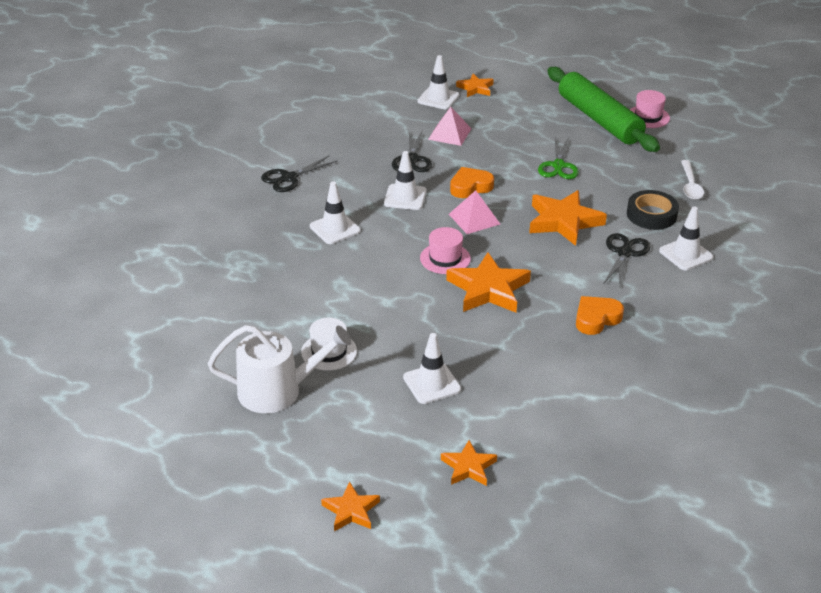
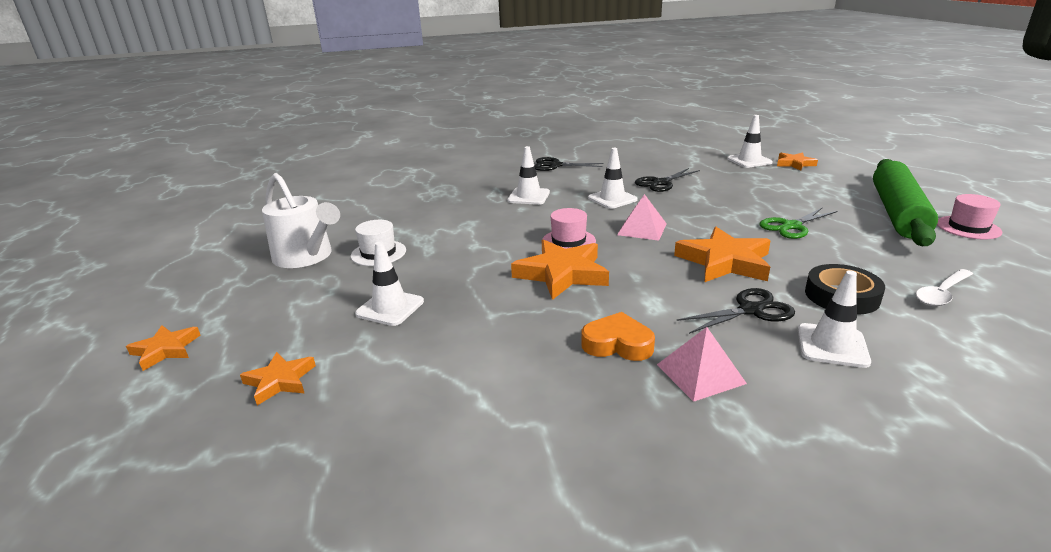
camera: 50 degrees right, 10 degrees down
(449, 134) = (720, 179): pink pyramid -> pink pyramid (700, 374)
(470, 187) = (677, 211): orange heart -> none

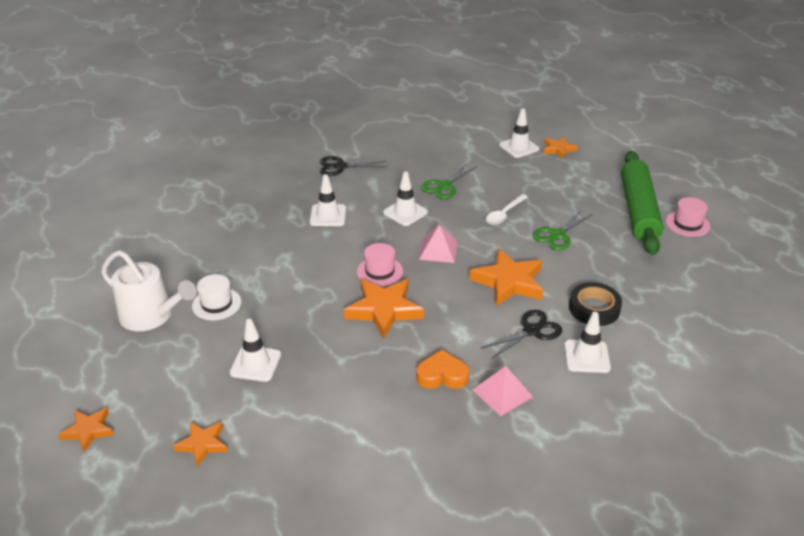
camera: 15 degrees left, 10 degrees up
(661, 183) = (444, 186): black scissors -> green scissors
(941, 294) = (660, 298): white spoon -> white spoon (504, 214)

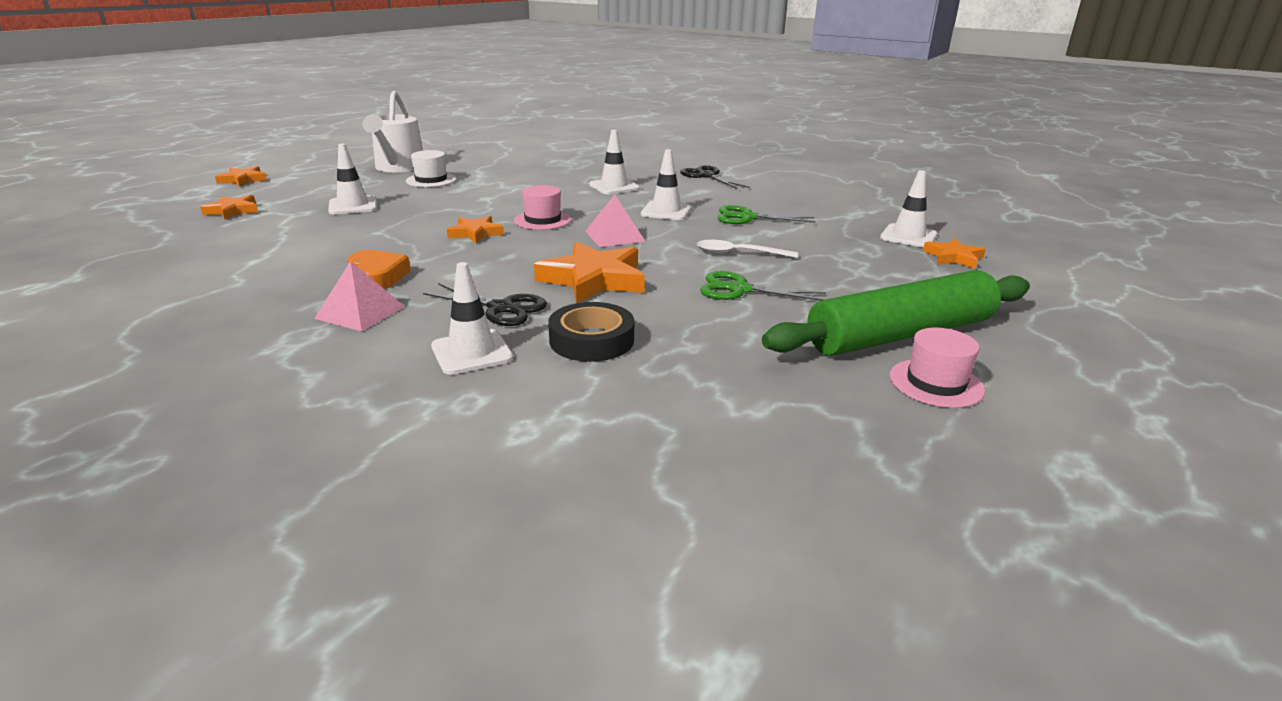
camera: 60 degrees right, 10 degrees down
(384, 310) = (475, 233): orange star -> orange star, size x0.57

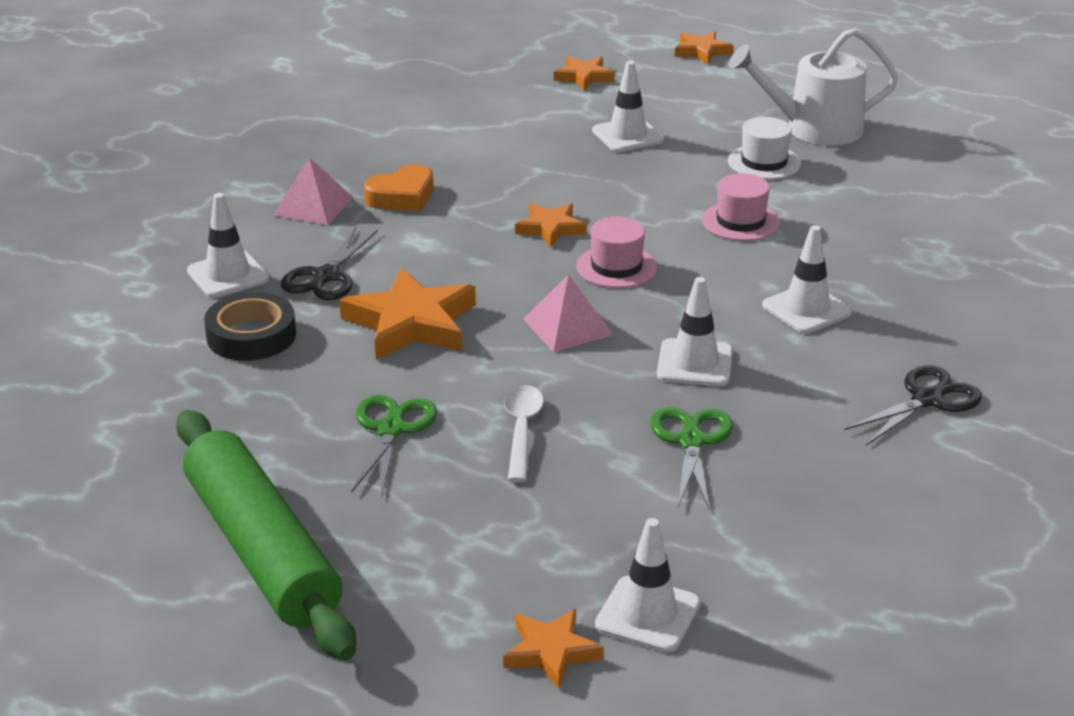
camera: 85 degrees right, 5 degrees up
(936, 383) = (142, 559): pink hat -> pink hat (740, 221)

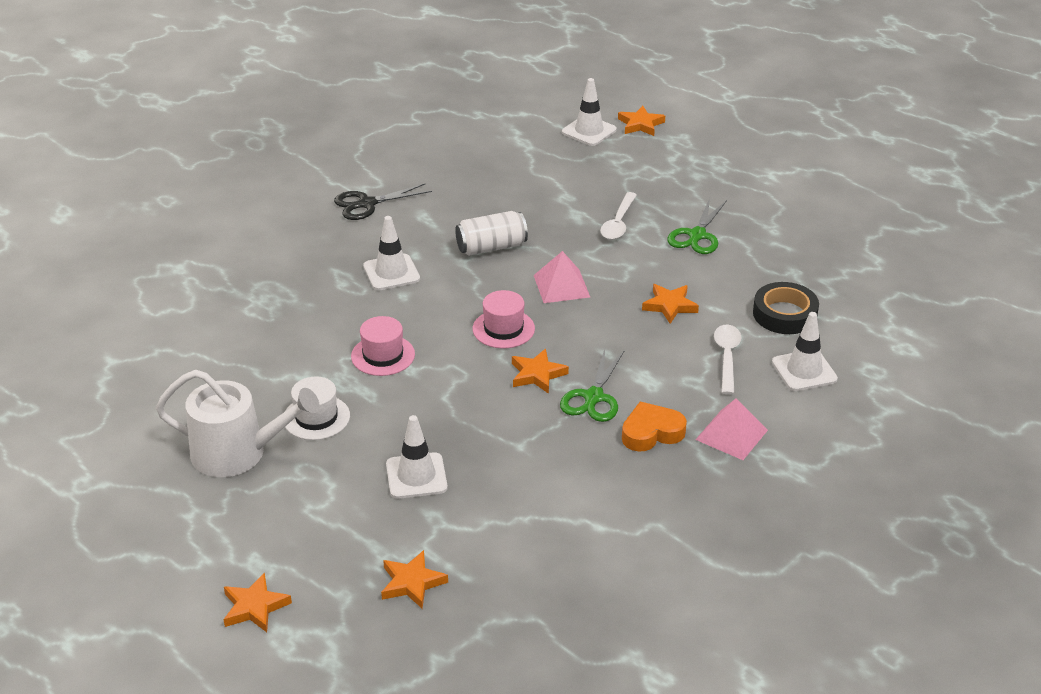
camera: 165 degrees left, 5 degrees up
(263, 550) = (776, 184): green rolling pin -> none
(326, 276) = (727, 357): black scissors -> white spoon
(411, 323) = (670, 306): orange star -> orange star, size x0.57
(691, 441) = (522, 202): green scissors -> green scissors (593, 397)
(694, 363) = (491, 247): white traffic cone -> white can

